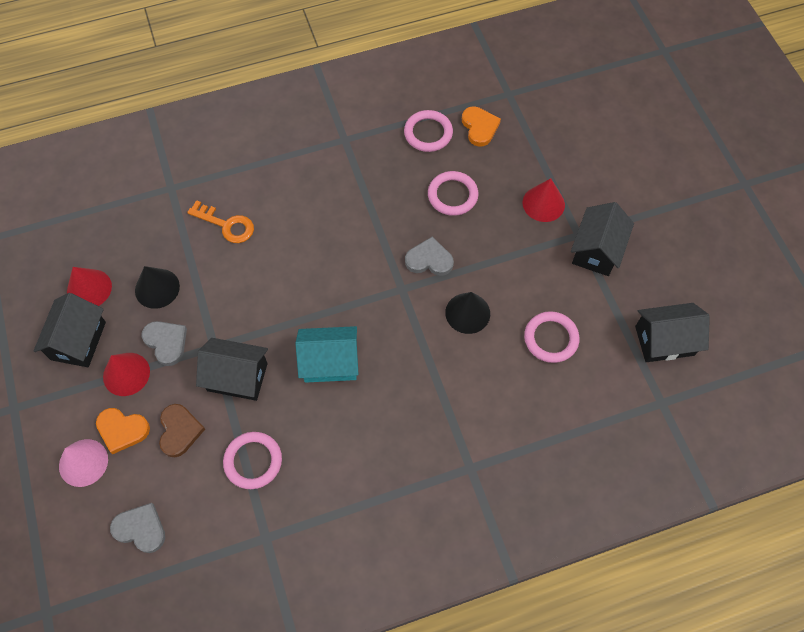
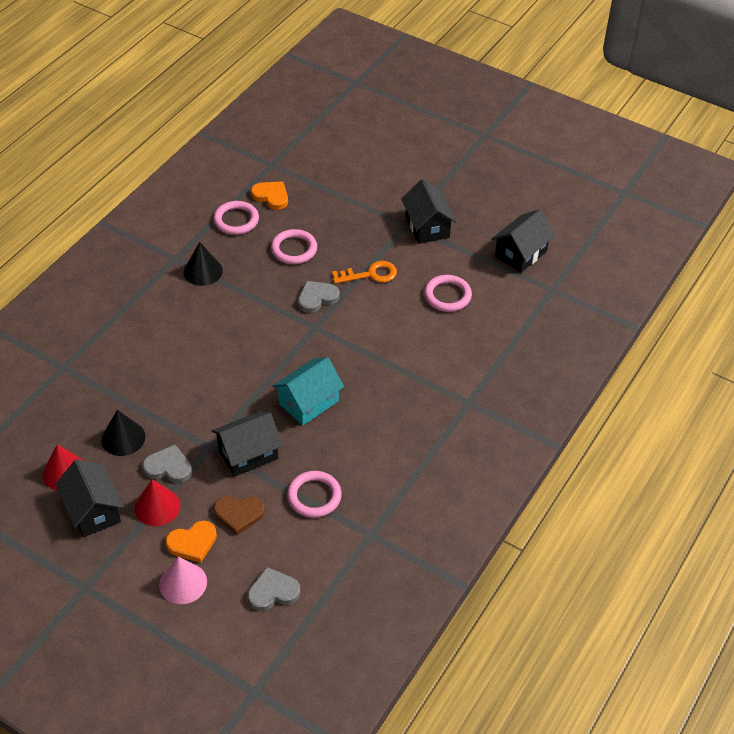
camera: 40 degrees left, 15 degrees down
(179, 431) = (239, 514): brown heart -> brown heart turned 135 degrees clockwise
(226, 225) = (137, 365): orange key -> orange key (370, 274)
(467, 313) = (376, 314): black cone -> black cone (203, 271)
(543, 203) = (364, 219): red cone -> none

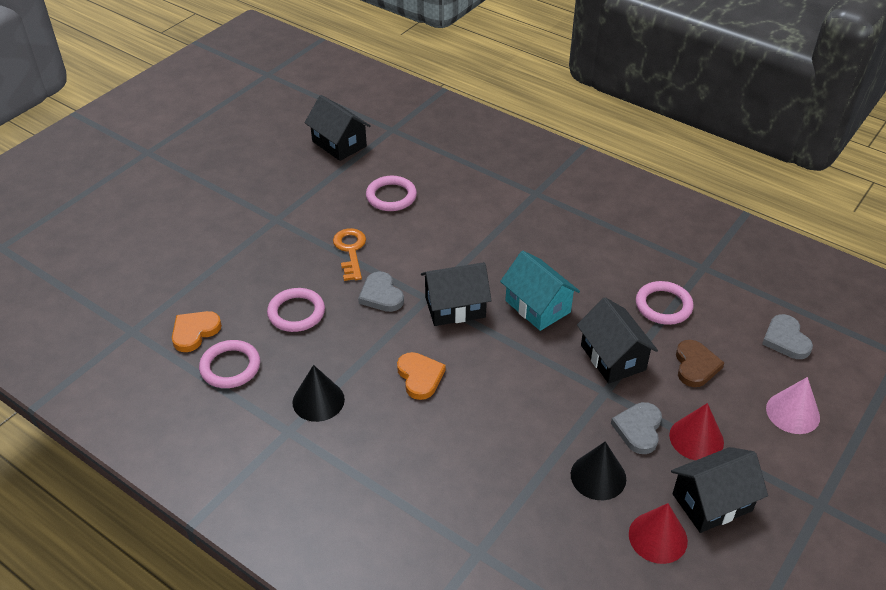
camera: 85 degrees left, 5 degrees down
(192, 543) = (740, 405): orange heart -> orange heart (420, 377)
(427, 226) = (284, 204): black house -> black house (455, 307)

